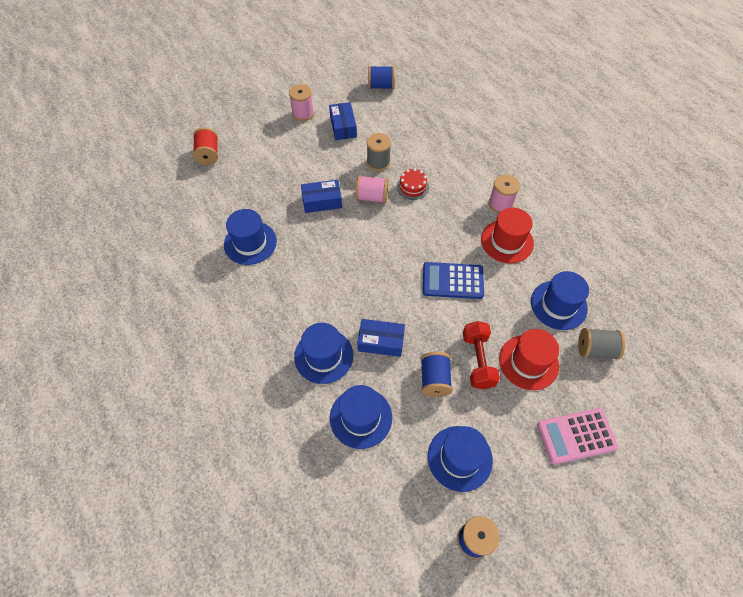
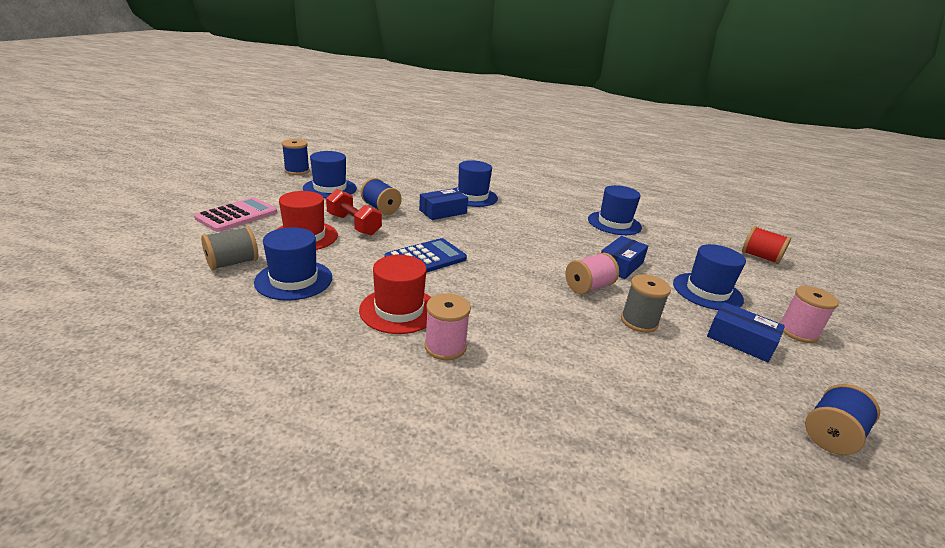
camera: 135 degrees right, 30 degrees down
(361, 417) = (414, 185): blue hat -> blue hat (707, 291)
(412, 187) = (567, 315): red cake -> none

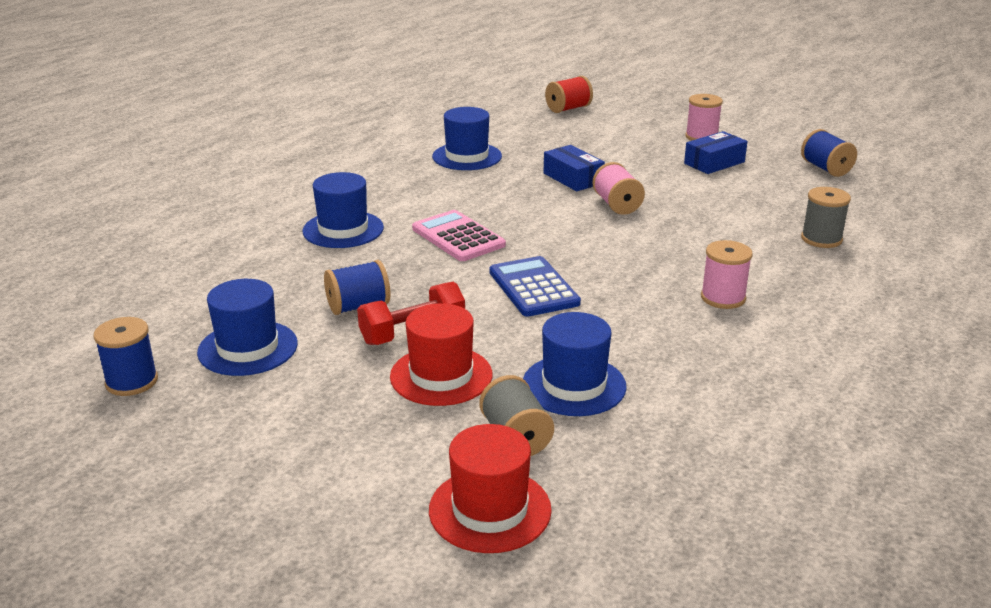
camera: 70 degrees left, 0 degrees up
(237, 215) = (335, 443): pink calculator -> pink calculator (458, 237)
(399, 310) = (653, 317): red hat -> red hat (490, 510)
(443, 212) = (390, 259): blue box -> none
(639, 321) = (683, 196): grey spool -> grey spool (821, 239)
(707, 291) = (632, 152): blue hat -> none

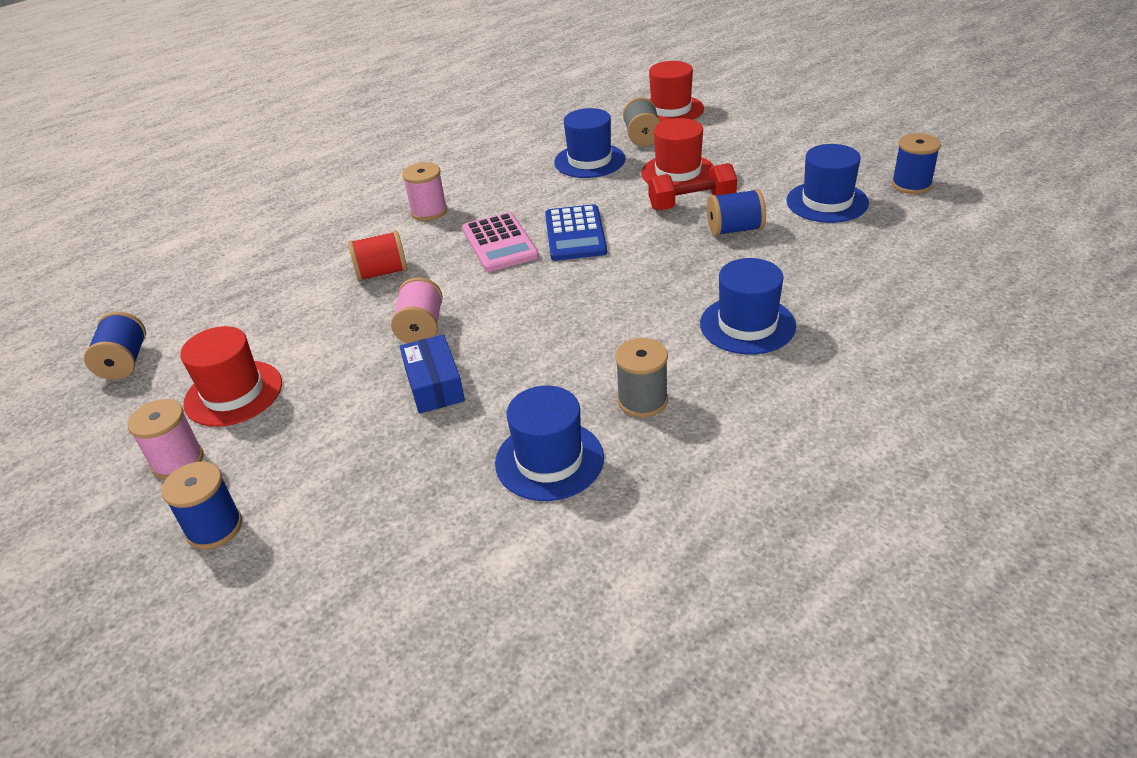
camera: 160 degrees left, 10 degrees up
(458, 237) = (620, 299): pink calculator -> pink calculator (500, 243)
(568, 108) = (290, 605): red spool -> red spool (382, 273)
(640, 121) = (214, 527): none -> blue spool
(714, 163) = (233, 393): blue box -> red hat
(821, 239) = (277, 260): grey spool -> grey spool (642, 400)

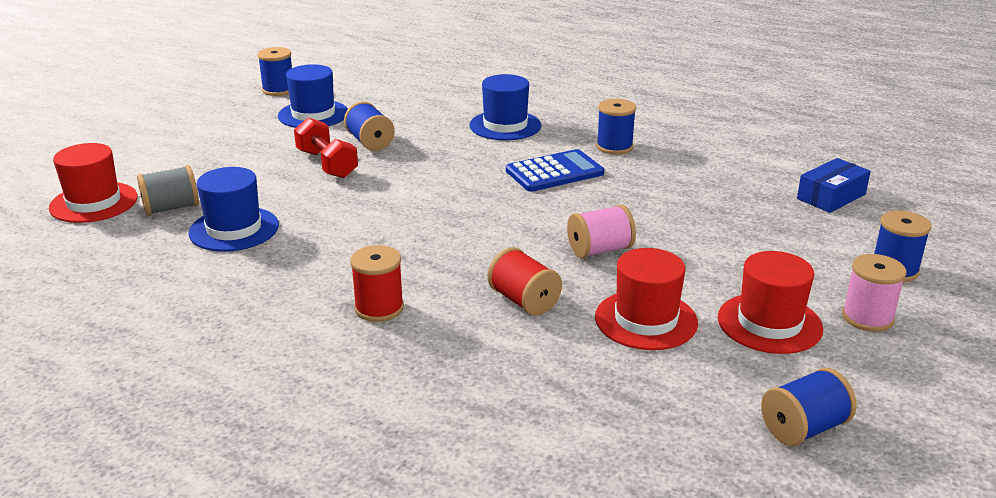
camera: 115 degrees left, 10 degrees down
(429, 211) = (379, 308): pink spool -> red spool
(434, 385) = (666, 224): blue box -> blue box (831, 196)
(500, 243) = (434, 244): pink calculator -> none
(549, 460) = (698, 165): blue hat -> none
(575, 234) = (401, 208): blue calculator -> blue calculator (554, 172)
(642, 400) = (614, 147): grey spool -> blue spool
(678, 172) = (262, 178): red hat -> red hat (646, 320)

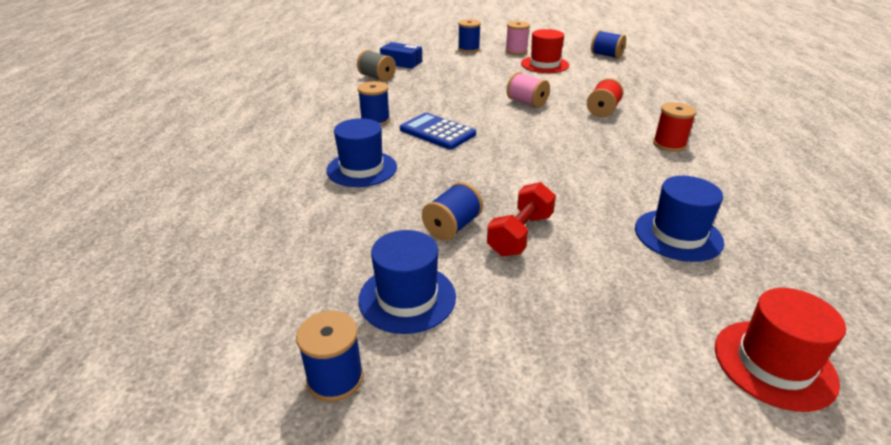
camera: 115 degrees left, 5 degrees up
(171, 208) = (702, 292): grey spool -> grey spool (377, 77)
(646, 320) = (577, 84): red hat -> none

